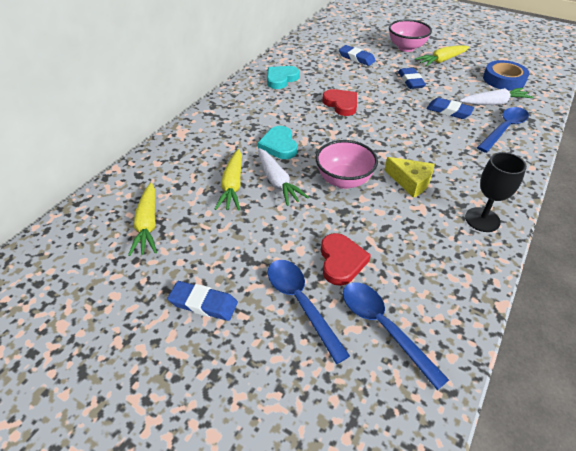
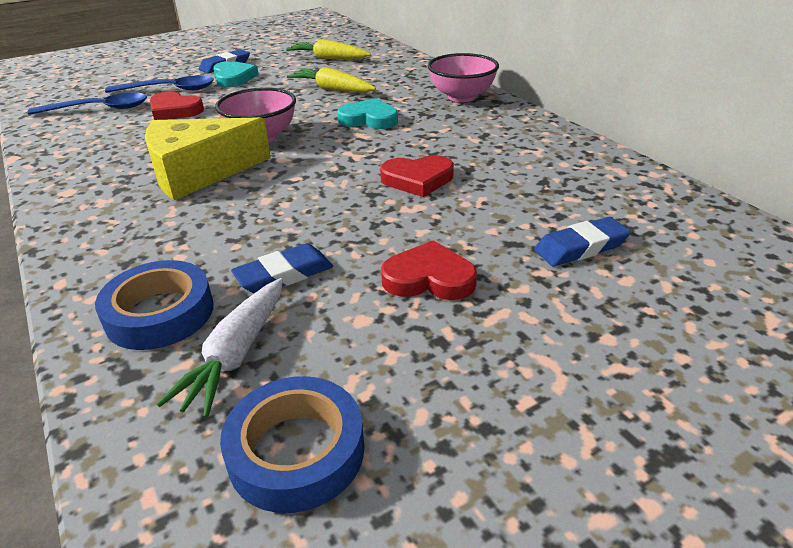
camera: 120 degrees right, 10 degrees down
(277, 182) = (309, 107): white carrot -> none
(281, 79) = (539, 153): turquoise heart -> turquoise heart (233, 78)
(406, 48) = (604, 348): pink bowl -> pink bowl (461, 97)
(410, 81) = (429, 278): blue eraser -> red heart
(410, 182) = (199, 172): yellow cheese -> yellow cheese, size x1.72
(441, 60) = (490, 380): yellow carrot -> none
(482, 219) = (81, 192): black goblet -> none
(504, 129) = (159, 313): blue spoon -> blue tape

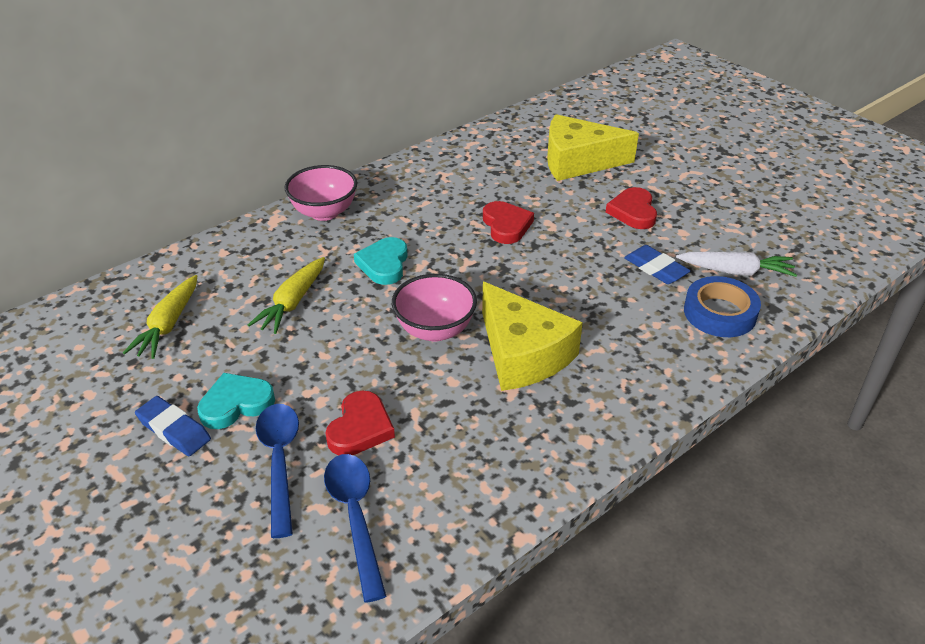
camera: 100 degrees left, 5 degrees up
(296, 451) = (782, 239): blue tape -> none
(581, 247) = (578, 161): blue eraser -> yellow cheese

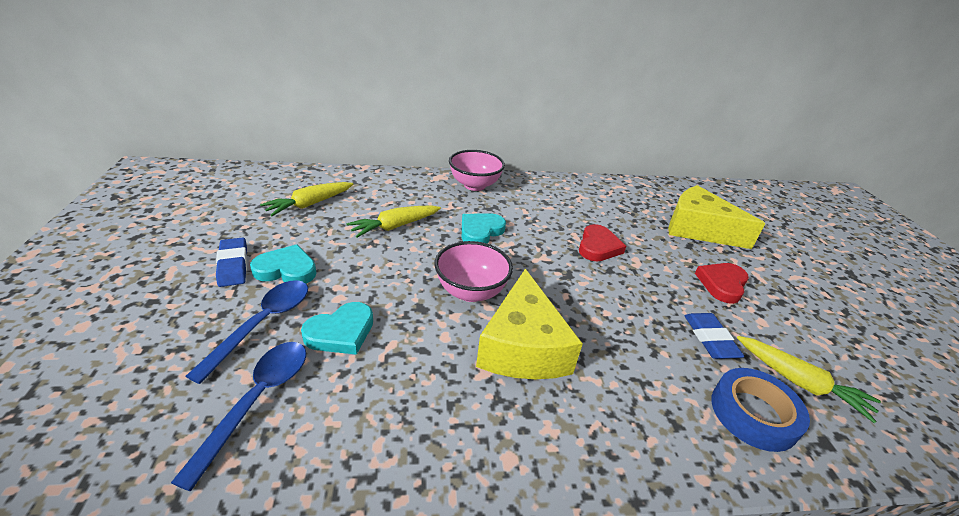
camera: 30 degrees right, 5 degrees down
(360, 428) = (341, 332): red heart -> turquoise heart
(736, 271) = (800, 383): white carrot -> yellow carrot

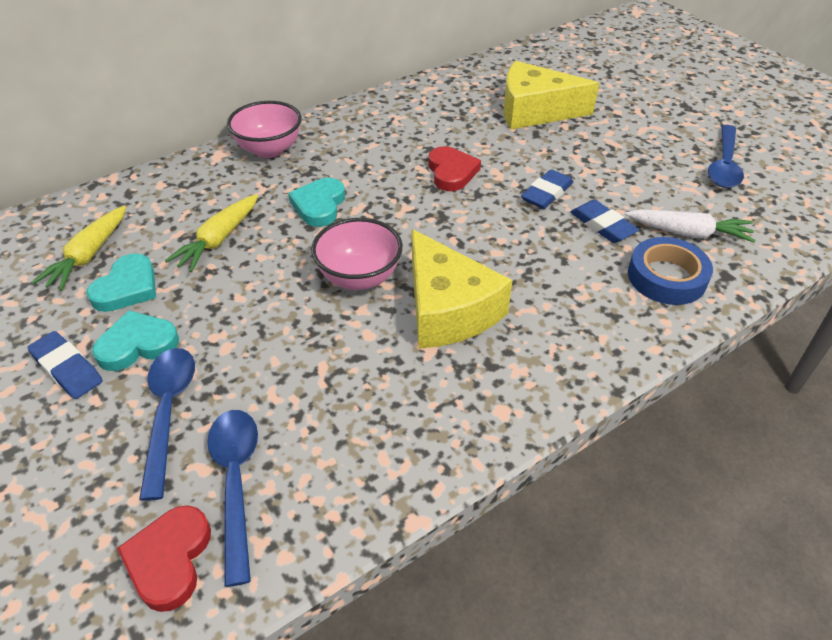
camera: 25 degrees left, 10 degrees up
(341, 332) = (261, 380): turquoise heart -> turquoise heart (127, 287)
(671, 292) = (547, 193): none -> blue eraser
(722, 284) = (585, 165): red heart -> red heart (169, 559)
(800, 383) = (688, 233): yellow carrot -> white carrot
(871, 337) = (724, 165): none -> blue spoon

